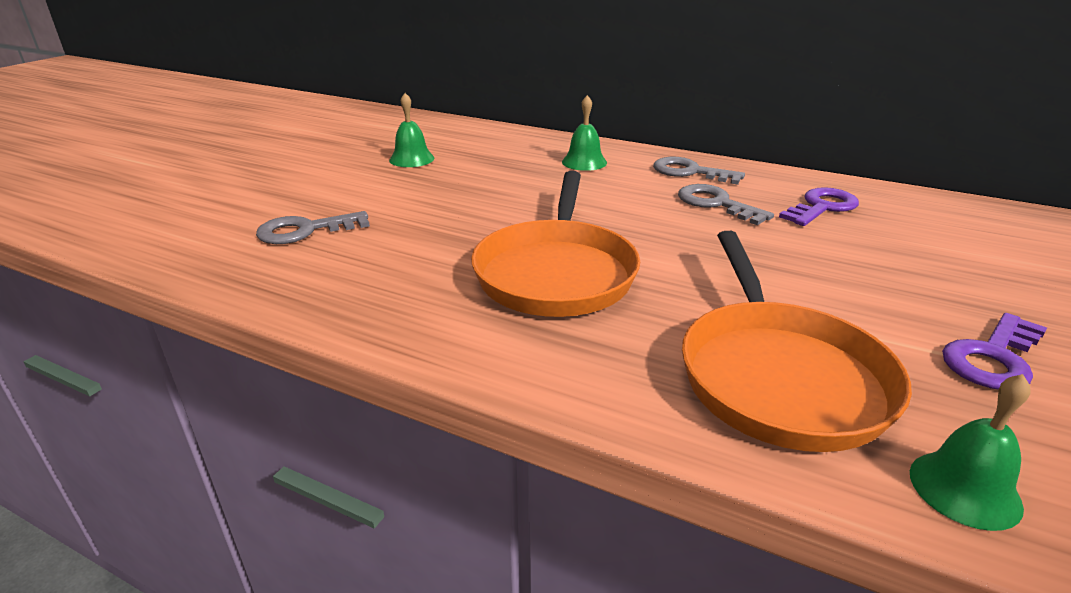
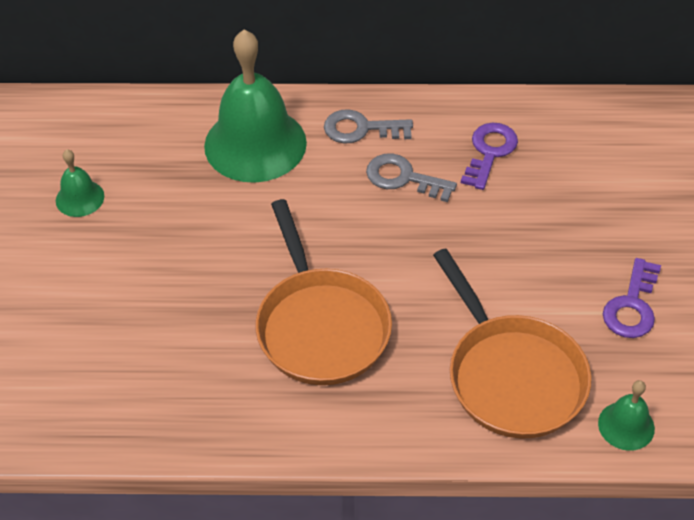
camera: 25 degrees left, 20 degrees up
(305, 231) = (74, 352): grey key -> none
(584, 162) = (255, 144): green bell -> green bell, size x2.18

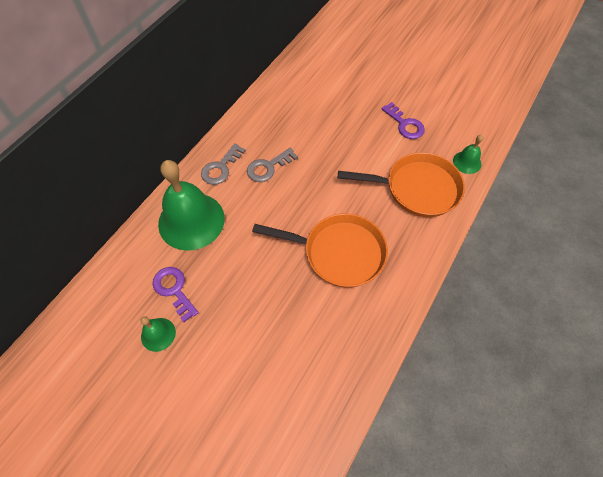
camera: 60 degrees left, 10 degrees up
(489, 152) = (278, 125): purple key -> purple key (174, 290)

